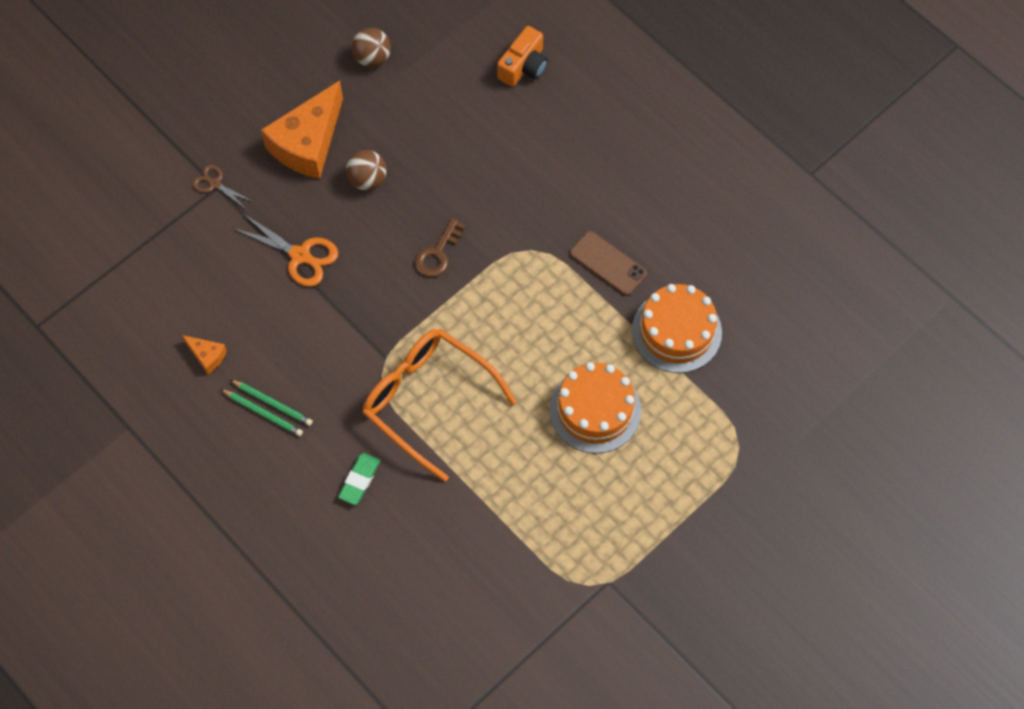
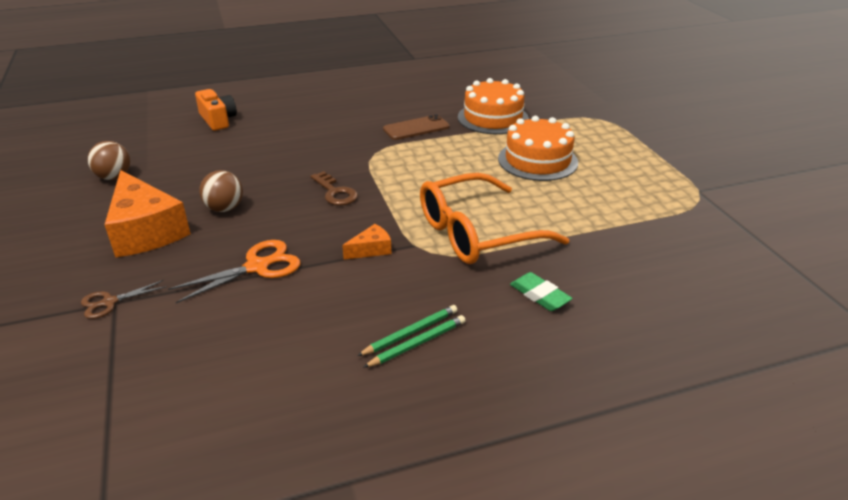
camera: 65 degrees left, 30 degrees down
(207, 356) = (310, 369): orange cheese -> orange cheese (371, 249)

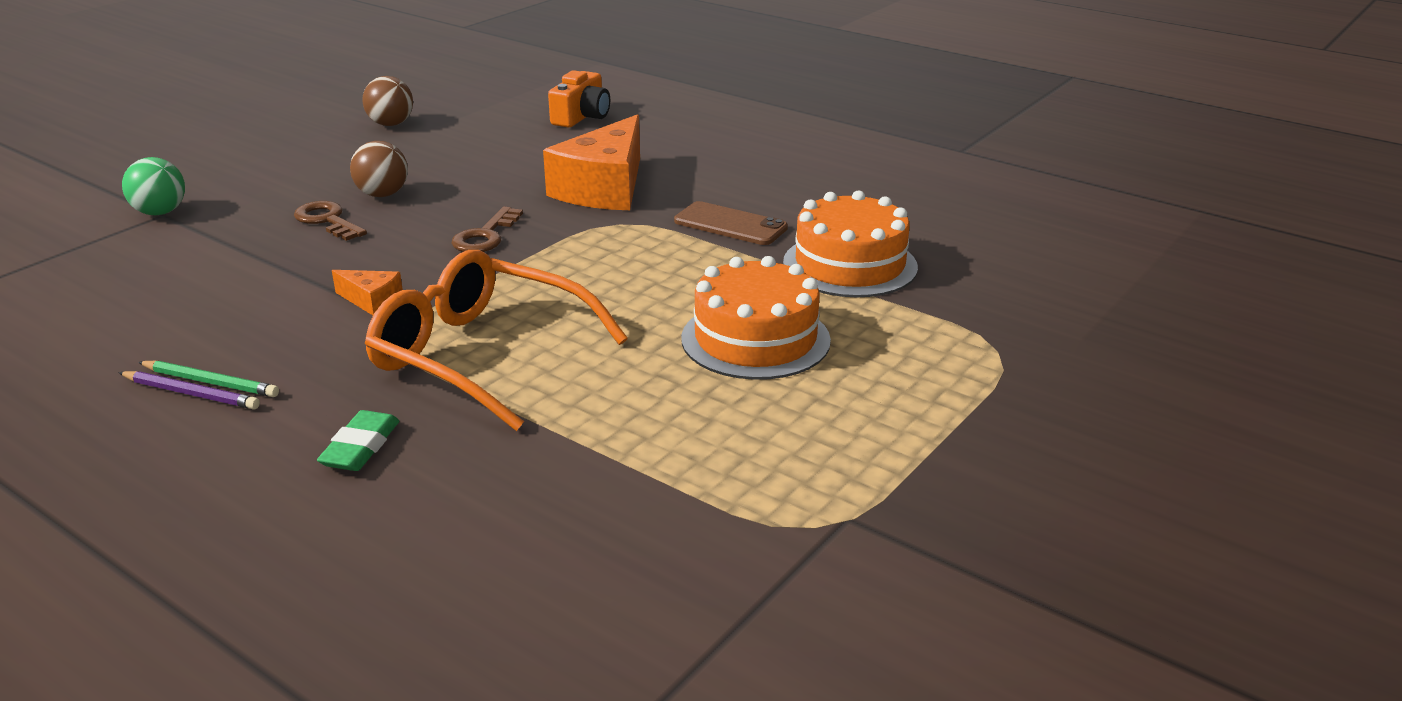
camera: 55 degrees right, 5 degrees down
(109, 302) = (160, 212): brown scissors -> green ball
(146, 231) = (301, 177): orange cheese -> orange cheese (604, 188)
(233, 237) = (327, 220): none -> brown key
(258, 266) = (279, 253): orange scissors -> none
(417, 344) = (191, 394): green pencil -> purple pencil

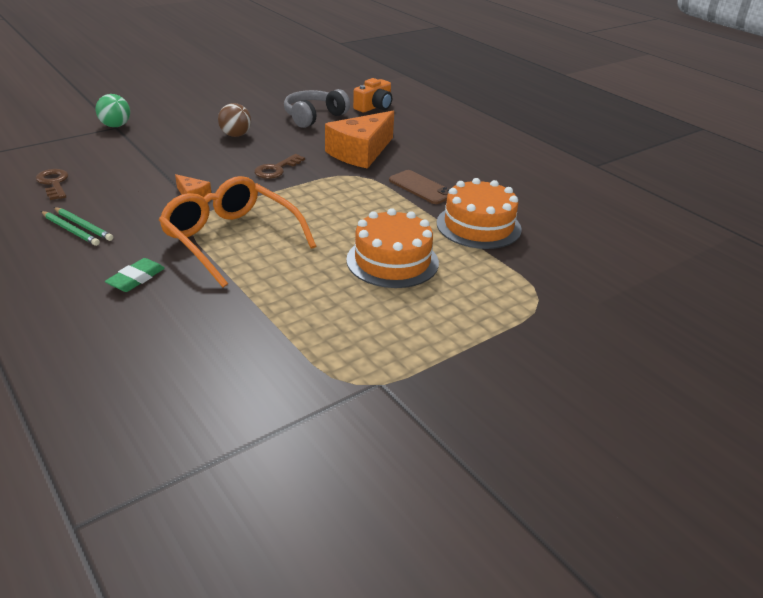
camera: 15 degrees right, 5 degrees up
(191, 394) = (70, 230): purple pencil -> green pencil
(327, 220) = (197, 145): brown key -> brown key (54, 183)
(391, 124) = (265, 95): brown ball -> none
(494, 146) = (314, 117): none -> grey headphones

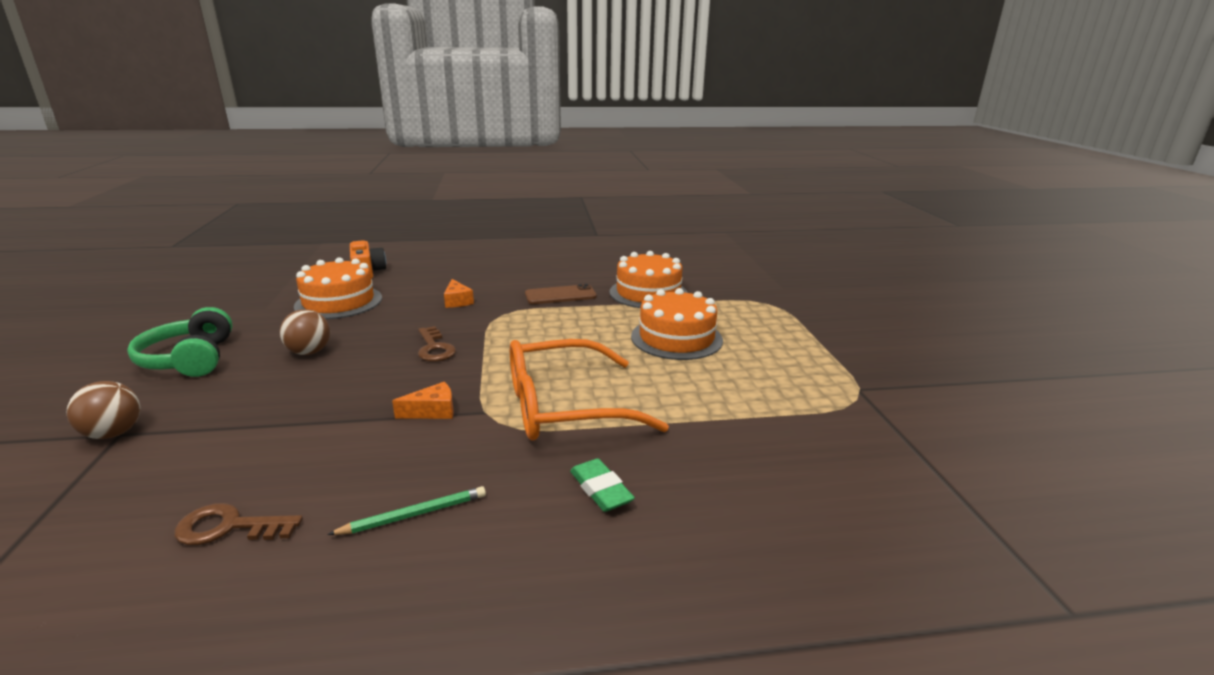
camera: 60 degrees left, 10 degrees down
(70, 230) = (413, 530): green pencil -> none
(115, 126) = (114, 433): green ball -> brown ball
(200, 110) = (190, 359): none -> green headphones
(314, 117) = (339, 302): grey headphones -> orange cake
(360, 152) = (457, 301): orange cheese -> orange cheese, size x0.45

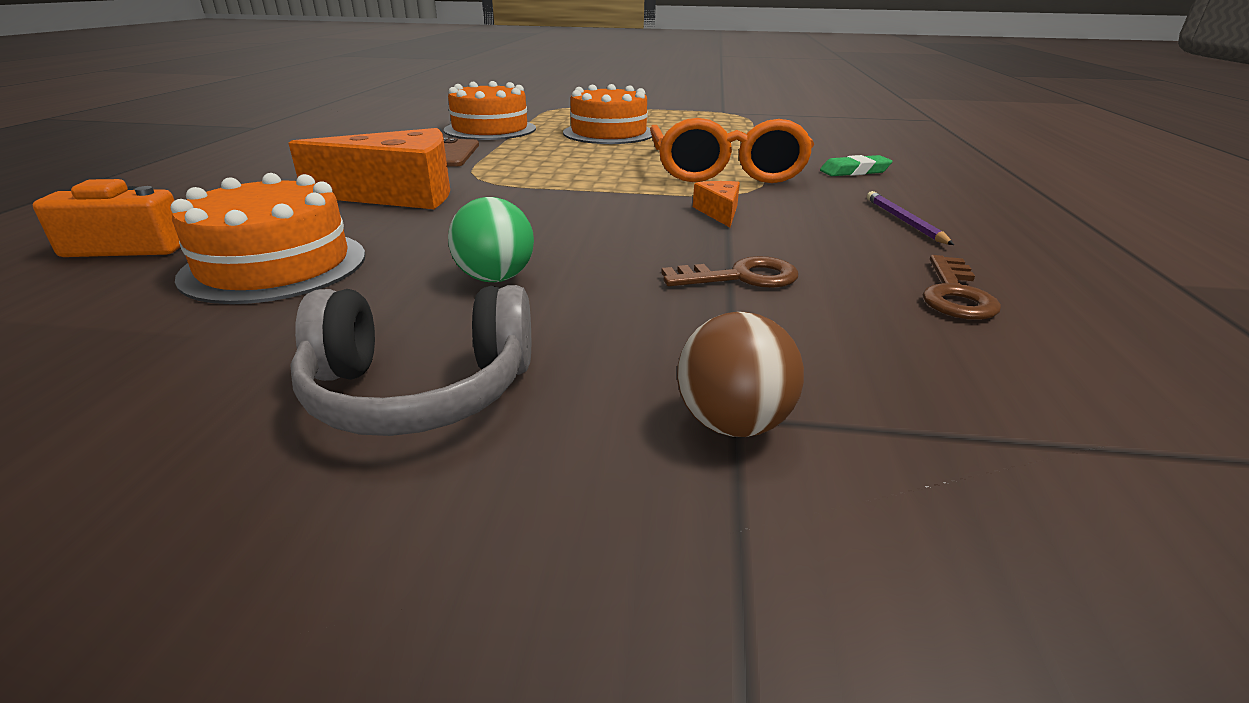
camera: 75 degrees left, 5 degrees up
(190, 359) = (420, 391): green headphones -> grey headphones
(309, 352) = (495, 278): brown ball -> green ball
(414, 515) = (904, 221): green pencil -> purple pencil
(434, 348) = (553, 208): brown key -> brown key (741, 277)
(457, 301) = (398, 194): orange cheese -> orange cheese, size x2.25

